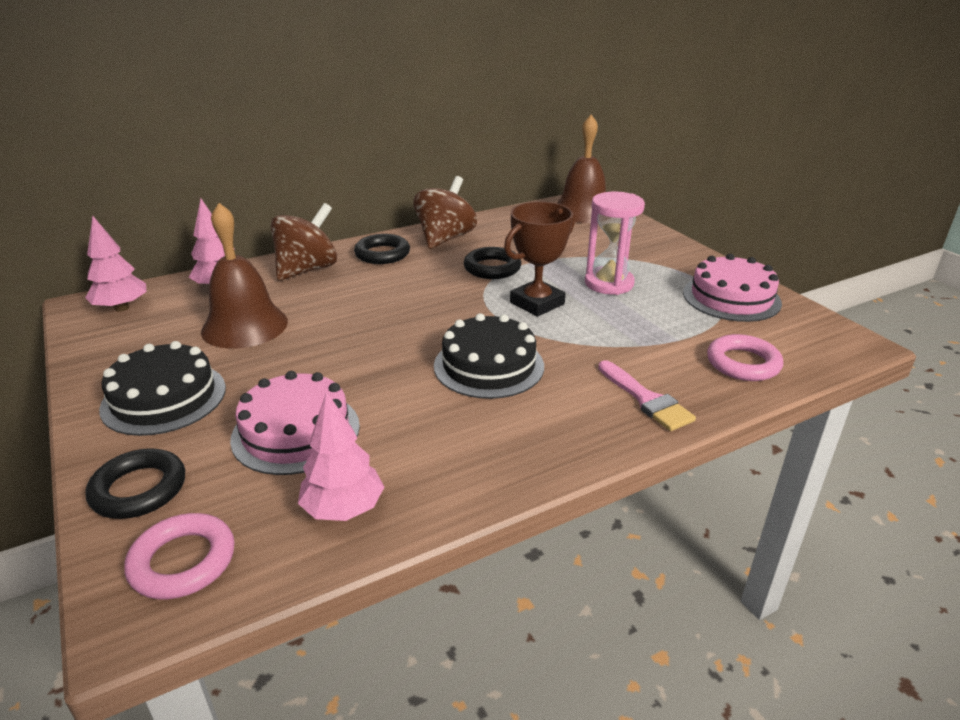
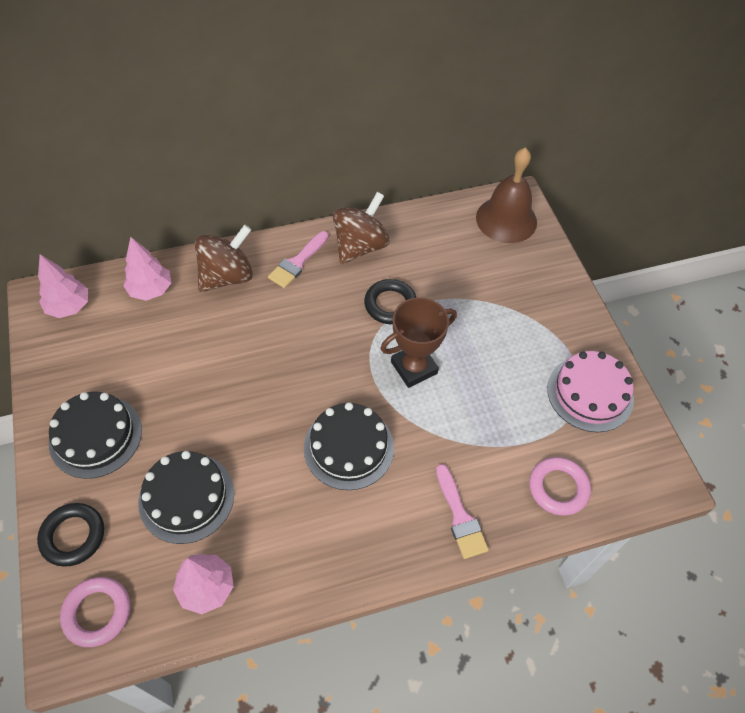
camera: 10 degrees right, 25 degrees up
(245, 326) = (165, 352): brown bell -> none
(296, 432) = (186, 497): pink cake -> black cake
(382, 254) = (297, 262): black ring -> pink brush
(609, 283) = (487, 349): pink hourglass -> none

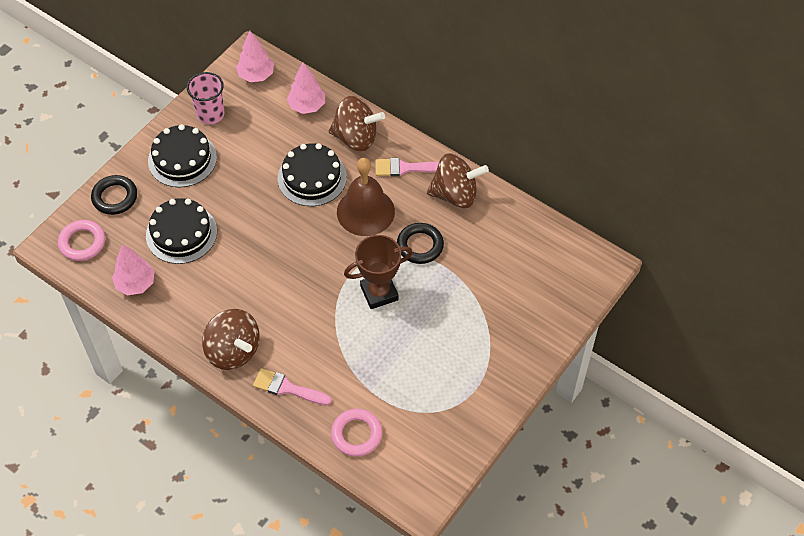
camera: 55 degrees right, 0 degrees up
(69, 375) = (210, 114): none -> pink cup
(348, 447) = (285, 294): black cake -> black cake (312, 177)
(376, 540) = (233, 351): none -> brown spinning top
(414, 368) = (379, 293): brown trophy -> brown trophy turned 45 degrees counterclockwise
(460, 517) = (287, 388): pink brush -> pink brush turned 75 degrees clockwise
(506, 219) = (573, 269): brown bell -> brown bell (365, 211)
(590, 393) = (454, 414): pink cake -> none

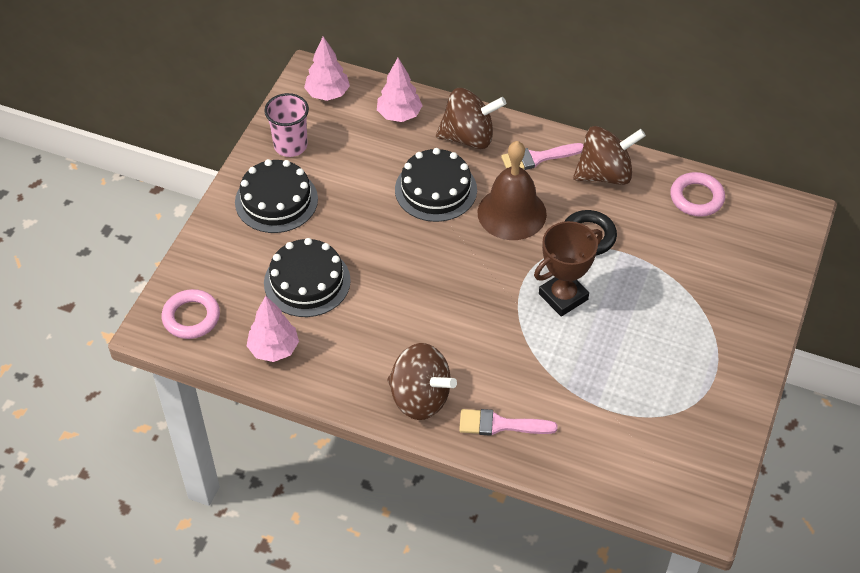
camera: 15 degrees left, 5 degrees down
(115, 197) = (211, 259): black ring -> none
(356, 434) = (601, 457): pink ring -> pink ring (696, 198)

